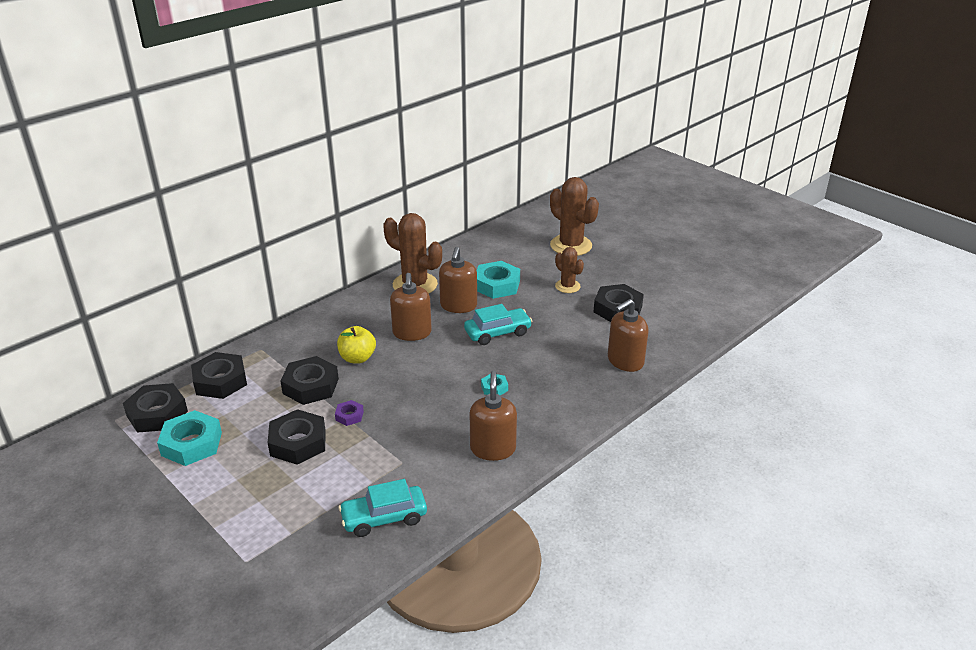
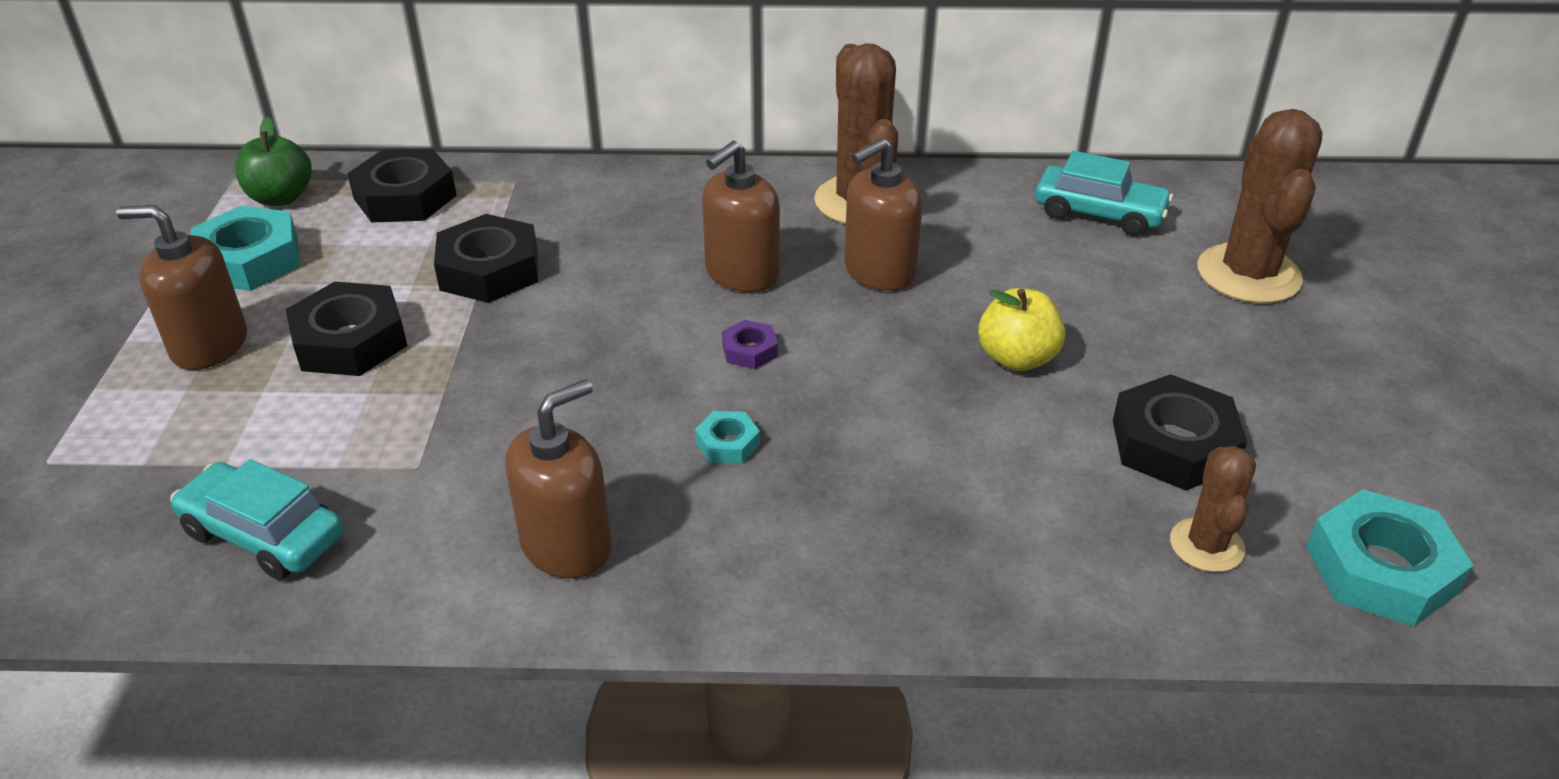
camera: 45 degrees right, 5 degrees up
(157, 414) = (281, 197): black nut -> green apple
(349, 416) = (466, 346): purple nut -> purple nut (749, 350)
(357, 358) = (608, 266): yellow apple -> yellow apple (1017, 358)
(497, 285) = (997, 272): turquoise nut -> turquoise nut (1381, 569)
(497, 333) = (875, 353): turquoise car -> turquoise car (1099, 214)
(567, 286) = (1130, 344): brown cactus -> brown cactus (1206, 545)
(625, 361) = (1038, 554): brown soap dispenser -> brown soap dispenser (209, 345)

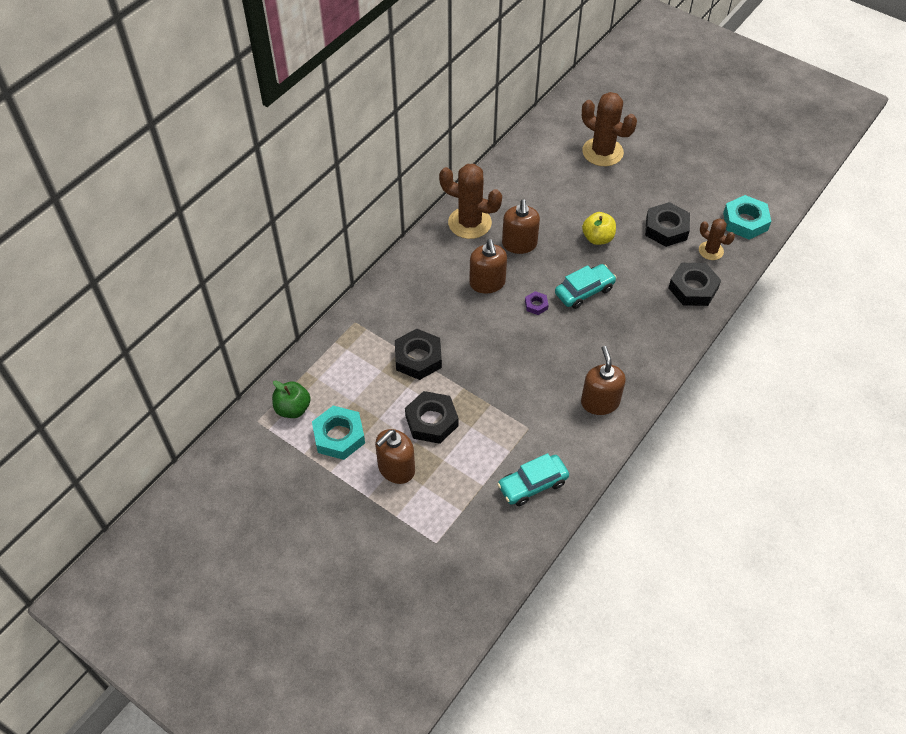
camera: 55 degrees left, 15 degrees up
(405, 197) = (333, 364): black nut -> black nut (693, 288)
(727, 443) = (581, 336): turquoise nut -> none
(1099, 214) = (536, 164): turquoise car -> turquoise car (584, 291)

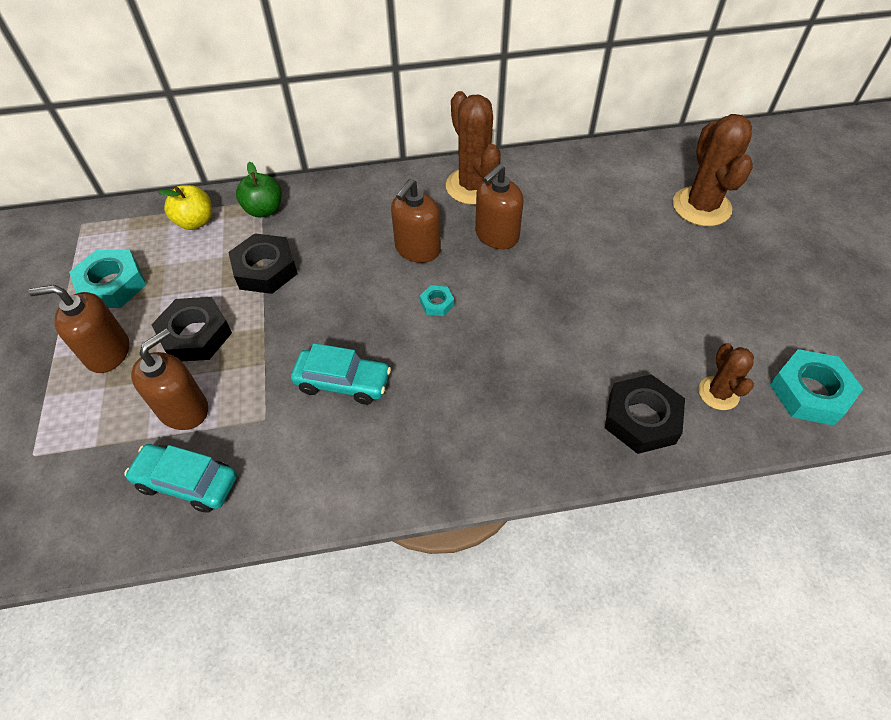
camera: 45 degrees right, 0 degrees up
(293, 409) = (117, 234): green apple -> green apple (264, 210)
(536, 305) = (437, 303): purple nut -> turquoise nut
(584, 291) = (505, 327): turquoise car -> turquoise car (343, 382)
(597, 238) = (589, 285): yellow apple -> yellow apple (195, 222)
(600, 402) = (369, 457): brown soap dispenser -> brown soap dispenser (184, 409)
(666, 229) = (686, 329): black nut -> none

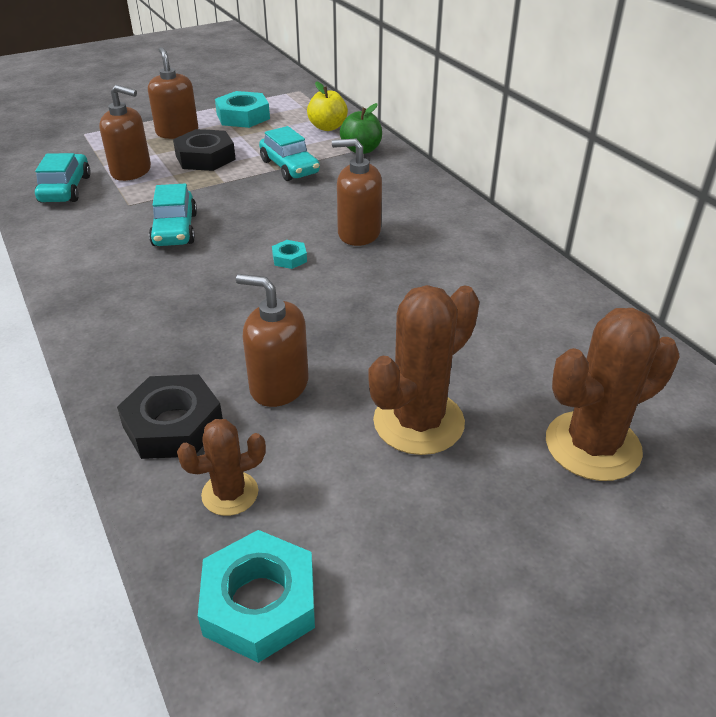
camera: 70 degrees right, 15 degrees down
(265, 269) = (289, 167): black nut -> turquoise car
(473, 186) = (479, 248): brown cactus -> brown cactus (418, 422)
(496, 235) = (410, 277): brown soap dispenser -> brown soap dispenser (279, 385)

